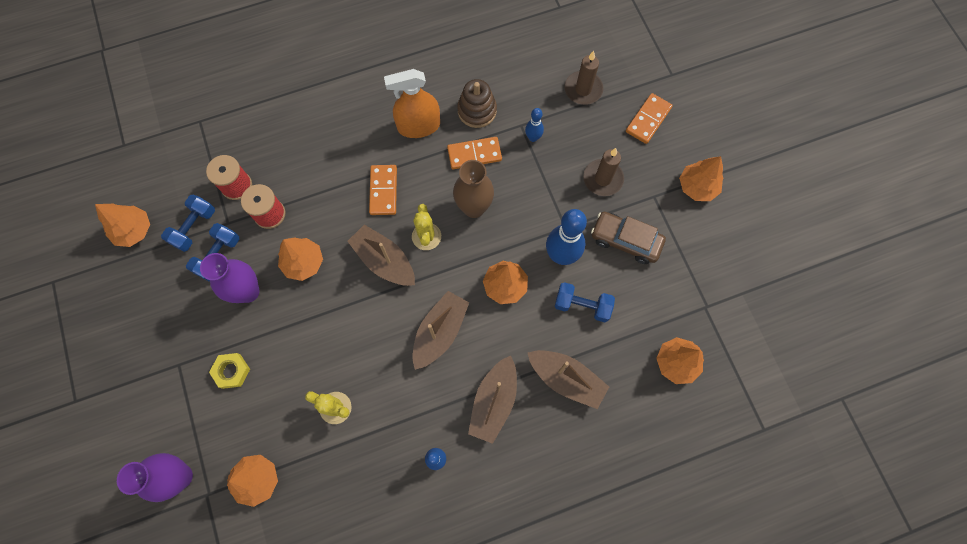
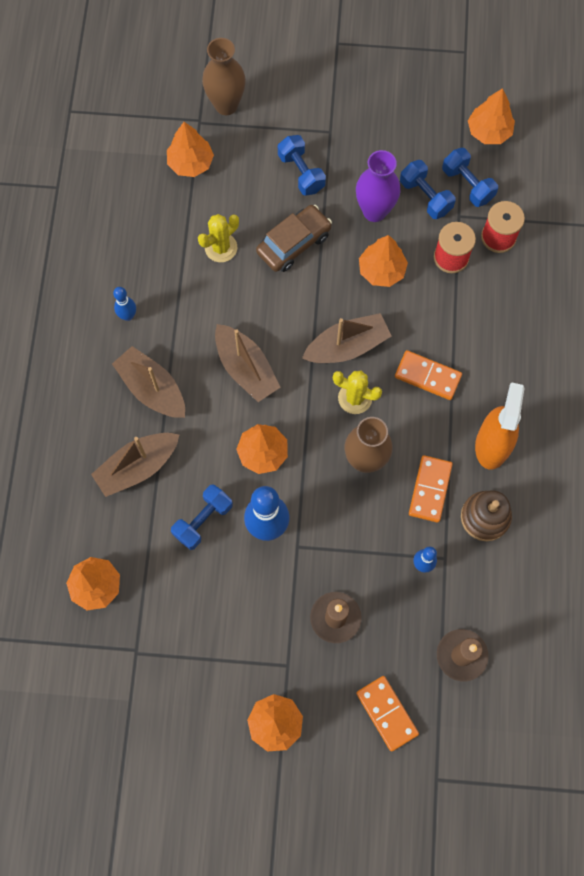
camera: 115 degrees right, 0 degrees up
(180, 476) = (226, 105): purple vase -> brown vase
(231, 371) = (301, 173): yellow nut -> blue dumbbell
(625, 241) = (251, 604): brown car -> brown car (294, 243)

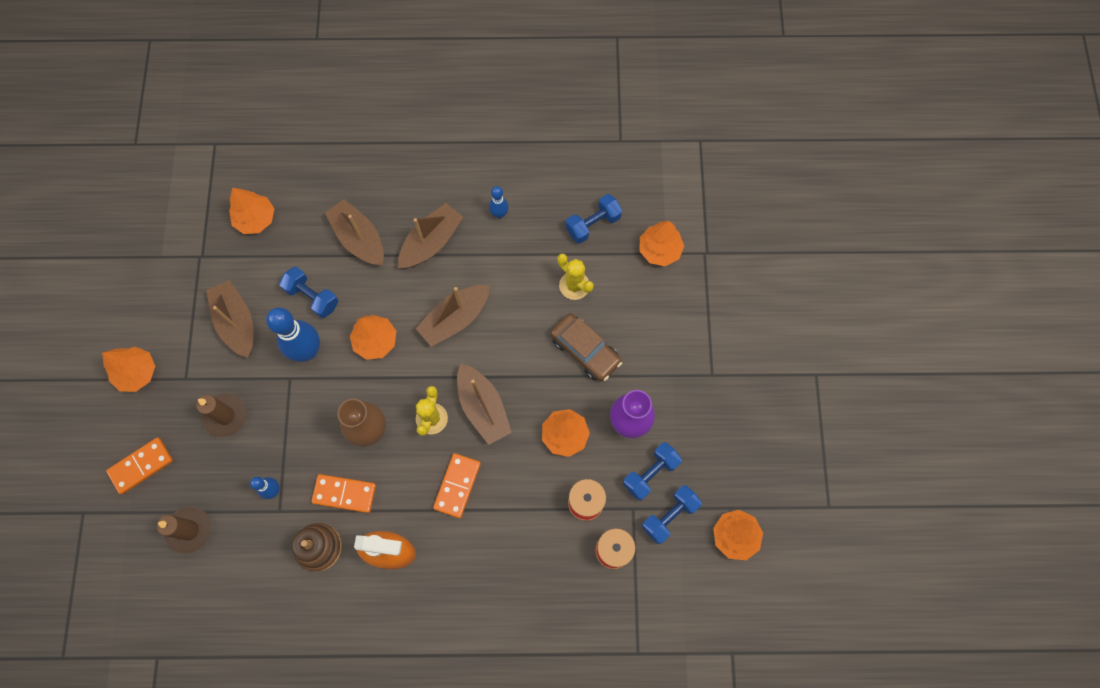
camera: 85 degrees right, 0 degrees up
(225, 607) = (236, 322): none -> brown boat
(226, 105) = (727, 275): brown vase -> none
(301, 173) = (662, 351): blue dumbbell -> blue dumbbell (593, 224)

